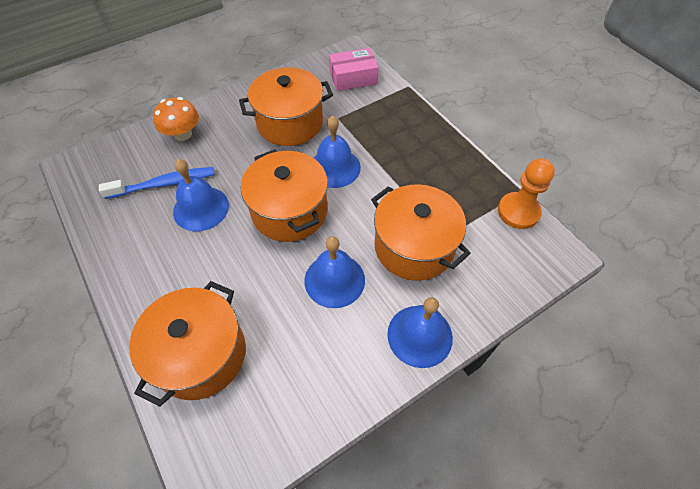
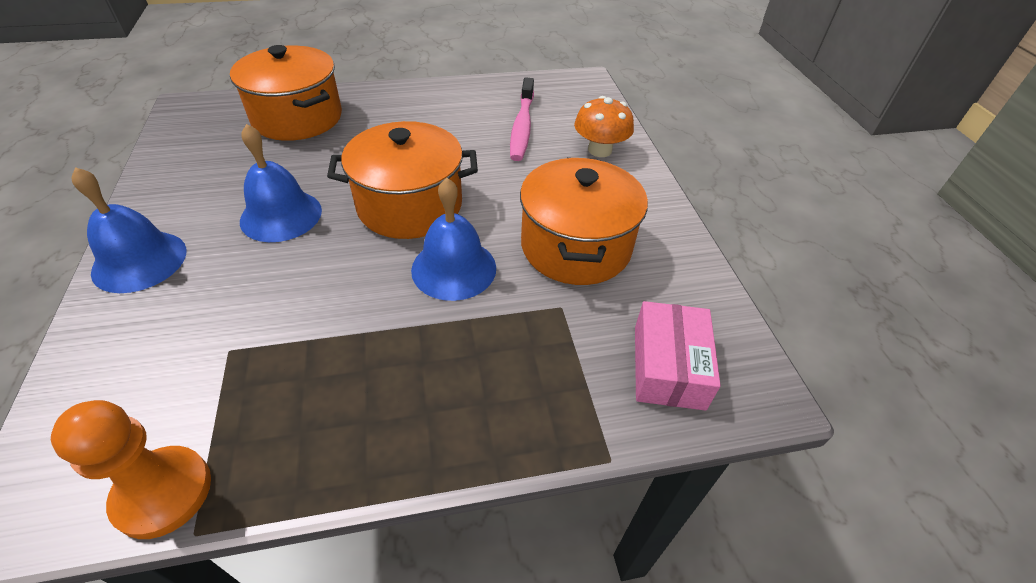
camera: 110 degrees right, 10 degrees down
(164, 184) = (522, 127): blue toothbrush -> pink toothbrush
(201, 208) = (467, 144): blue bell -> none
(414, 247) = (249, 304): orange pot -> none

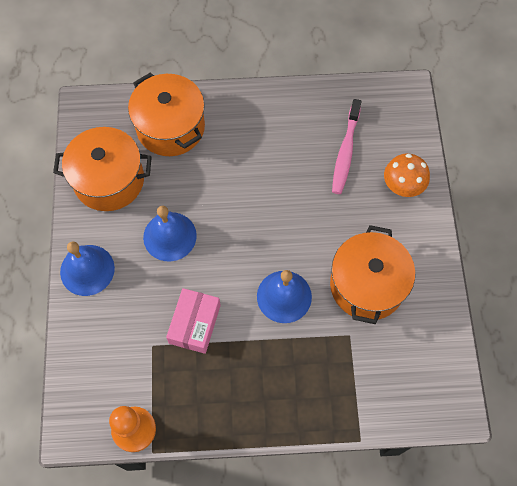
camera: 10 degrees right, 20 degrees up
(410, 206) = (256, 235): orange pot -> orange pot (109, 180)
(668, 366) = (406, 386): pink box -> pink box (194, 324)

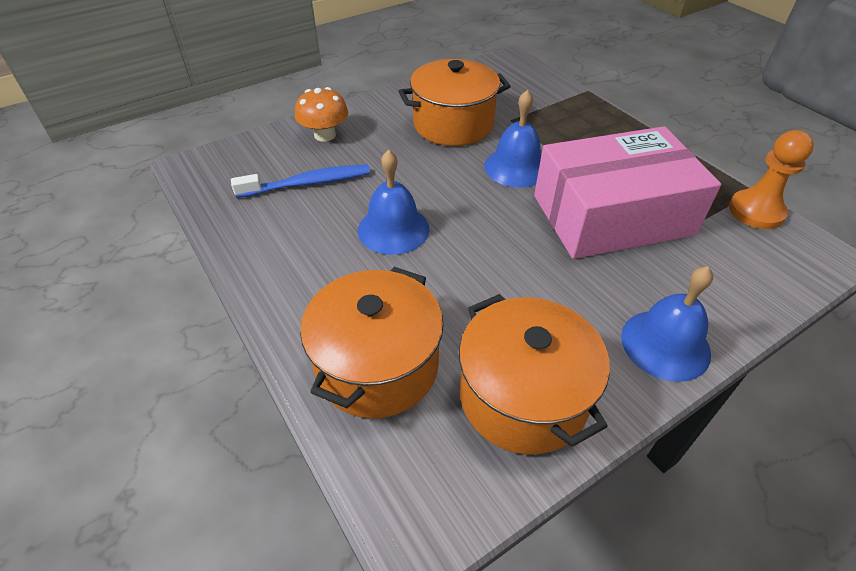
camera: 120 degrees left, 20 degrees down
(169, 236) = (539, 283): blue bell -> blue bell (393, 229)
(194, 324) = (612, 215): pink box -> pink box, size x2.00
(345, 152) = (308, 183): pink toothbrush -> blue toothbrush

